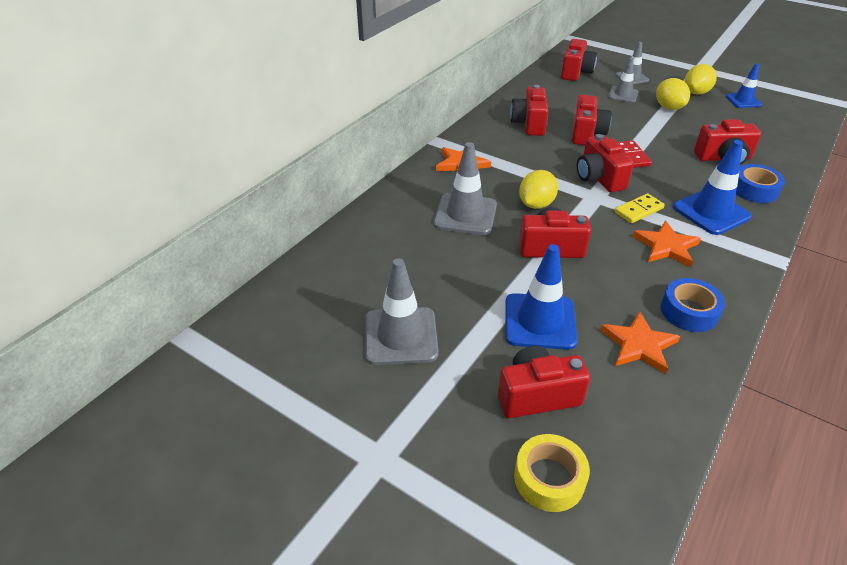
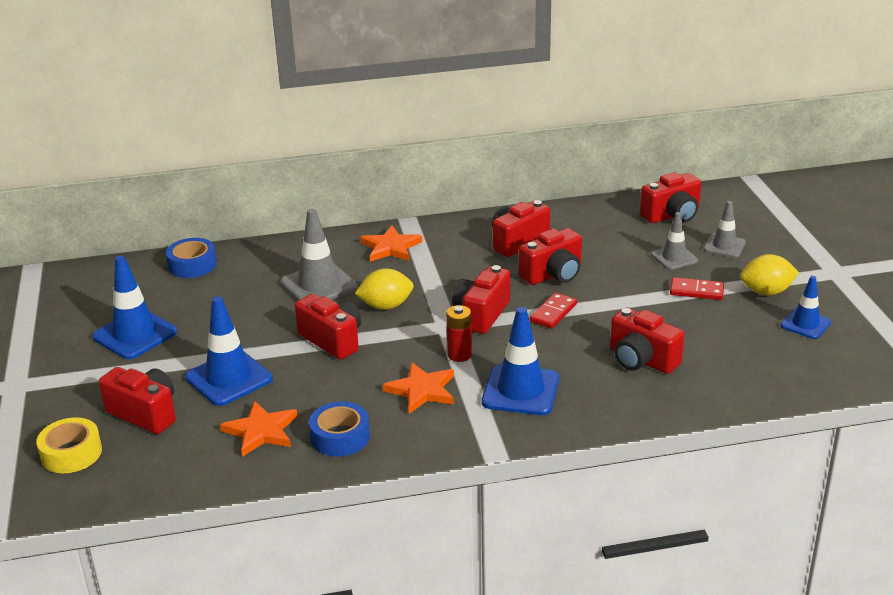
camera: 45 degrees right, 10 degrees down
(401, 336) = (135, 334): grey traffic cone -> blue traffic cone
(639, 210) = (459, 355): yellow domino -> red battery
(668, 107) = (696, 291): yellow lemon -> red domino
(754, 190) = (607, 398): blue tape -> blue tape (192, 265)

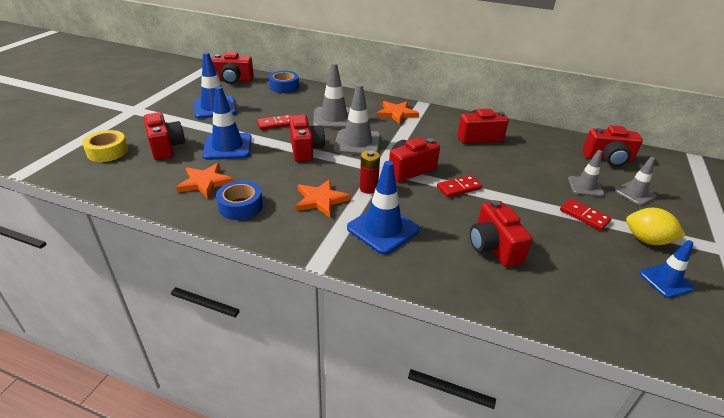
camera: 30 degrees right, 5 degrees up
(252, 323) = (275, 124): none -> red domino
(386, 306) = (357, 143): yellow lemon -> grey traffic cone
(553, 274) = (483, 164): red camera -> red camera (233, 80)

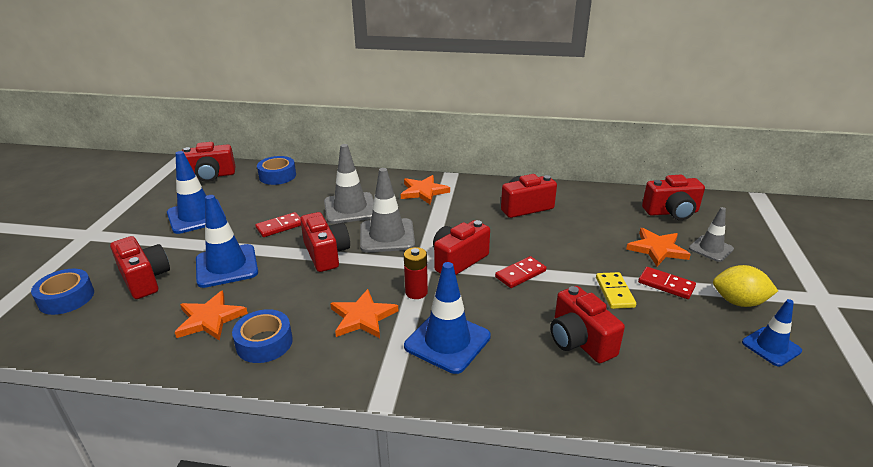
camera: 10 degrees left, 5 degrees down
(107, 151) = (66, 298): yellow tape -> blue tape
(536, 214) = (615, 292): none -> yellow domino
(585, 186) = (657, 249): grey traffic cone -> orange star

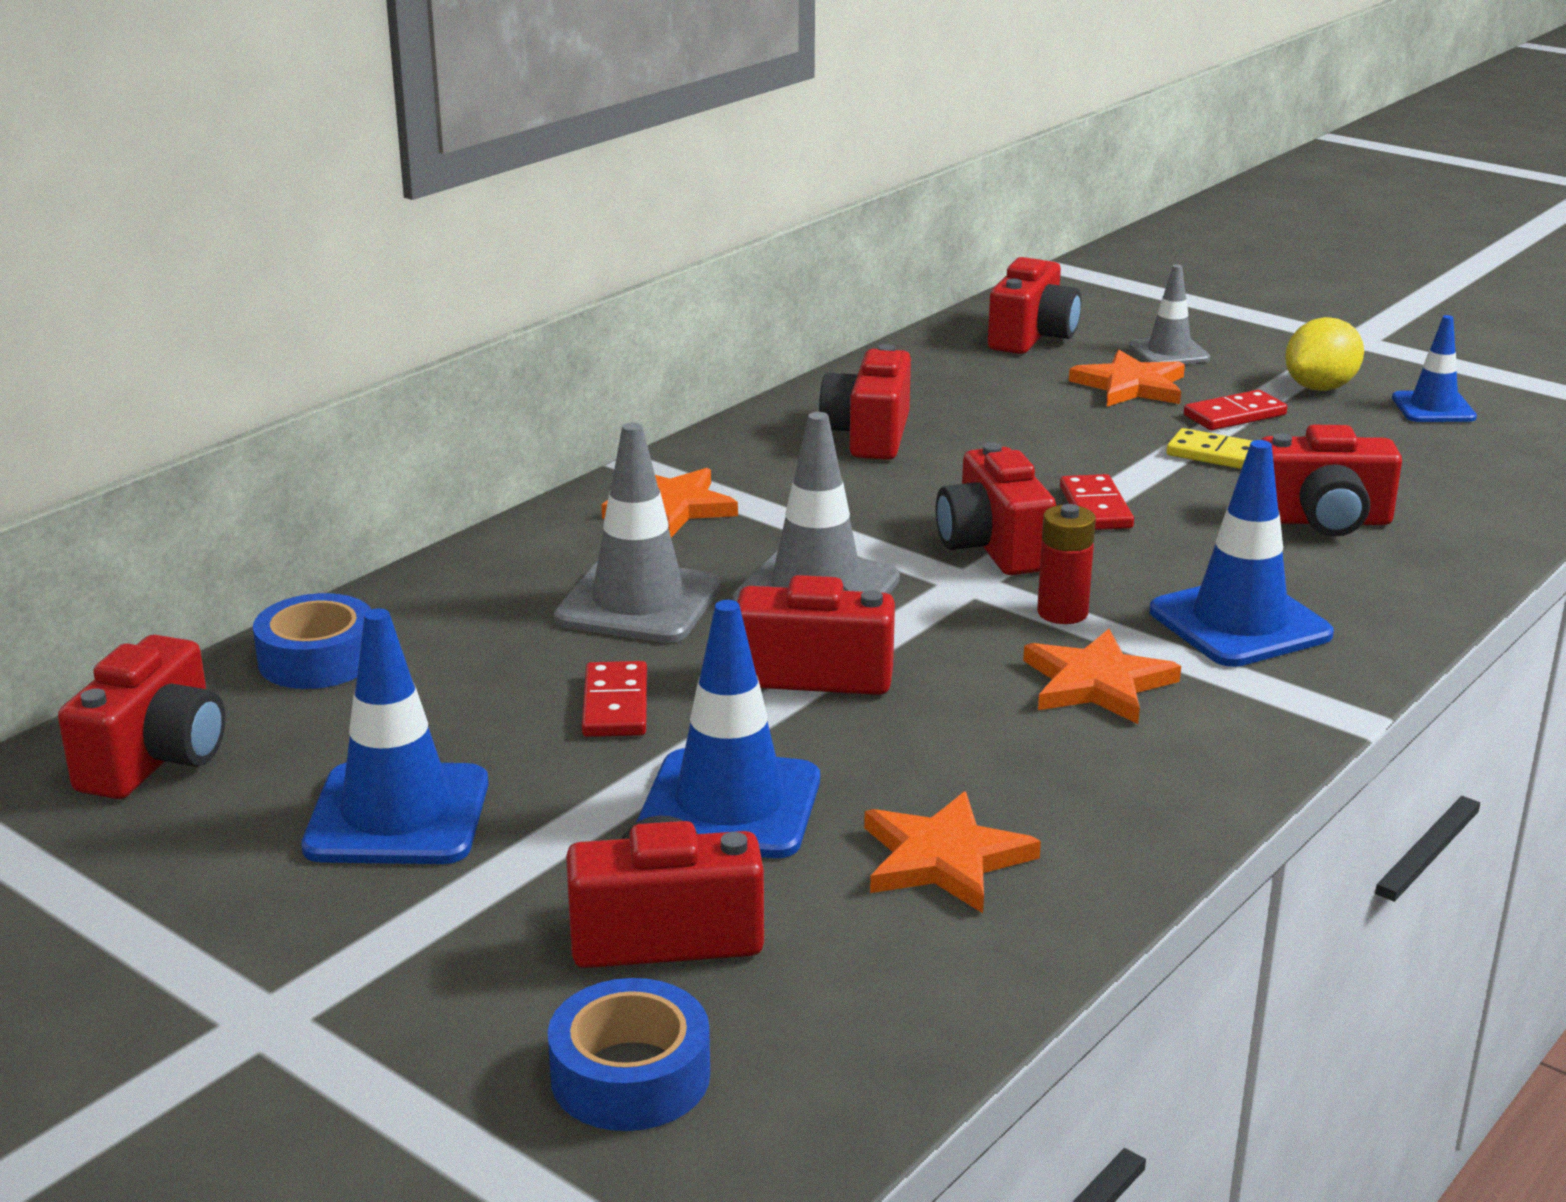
camera: 60 degrees left, 5 degrees down
(264, 343) = (1093, 805): blue tape -> none

